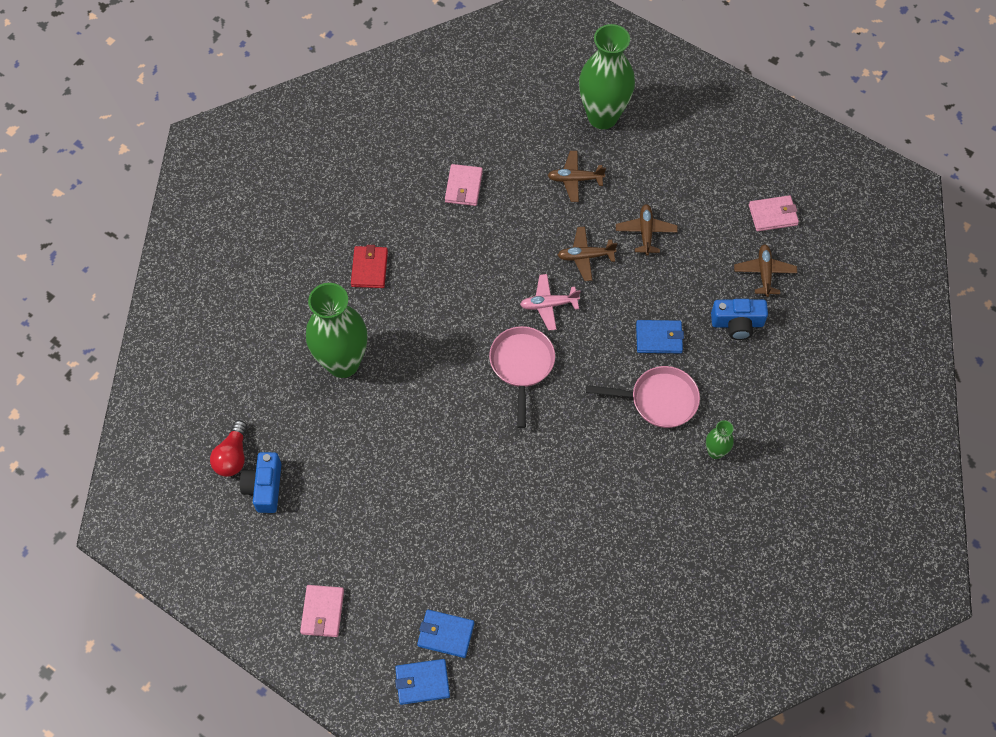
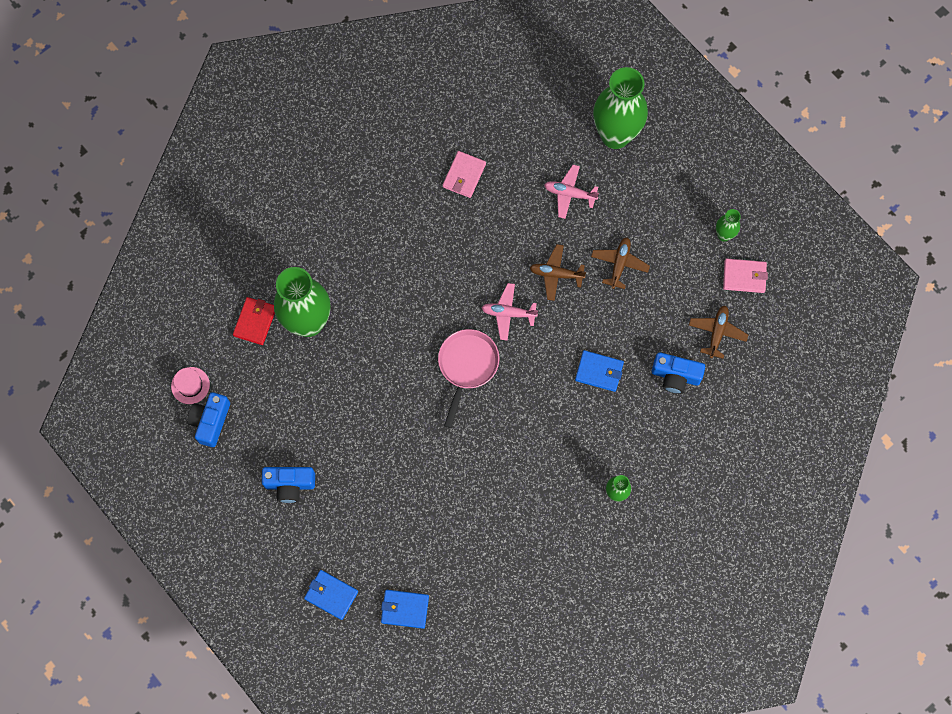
camera: 15 degrees right, 10 degrees up
(233, 456) = (190, 385): red light bulb -> pink hat
(322, 612) = (232, 547): pink wallet -> none
(368, 530) = (290, 484): none -> blue camera
(369, 268) = (356, 236): red wallet -> red wallet (255, 322)
(422, 682) = (300, 631): blue wallet -> blue wallet (405, 609)
(575, 179) = (569, 194): brown plane -> pink plane
(659, 400) = (580, 431): pink pan -> none
(739, 182) = (724, 235): none -> green vase

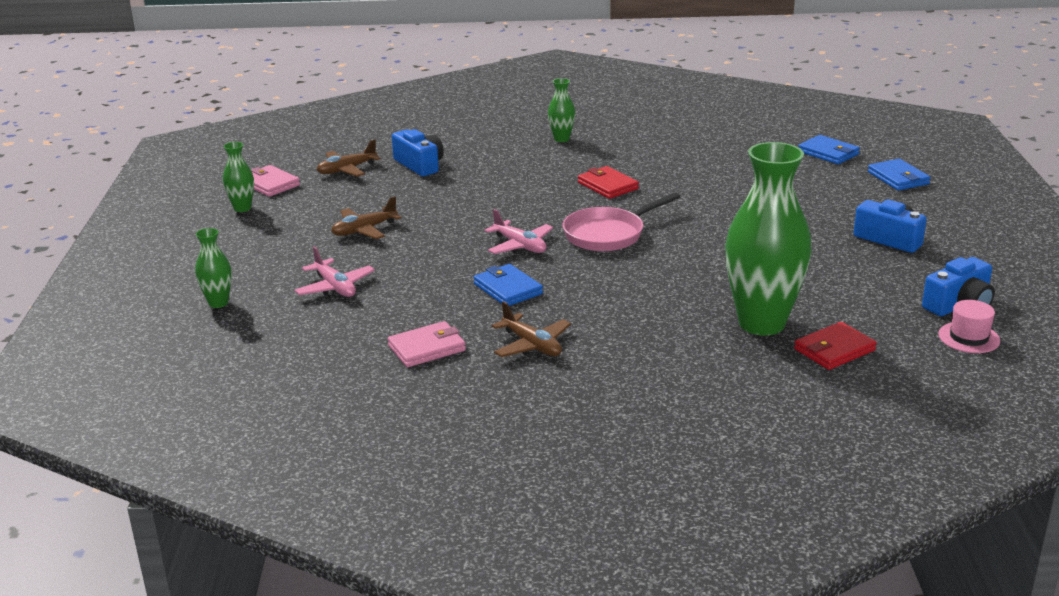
camera: 140 degrees left, 45 degrees down
(520, 436) = (608, 186): none -> red wallet
(556, 274) = (435, 248): brown plane -> brown plane (532, 345)
(599, 371) = (483, 189): blue wallet -> blue wallet (508, 289)
(615, 135) = (218, 303): green vase -> green vase, size x0.44

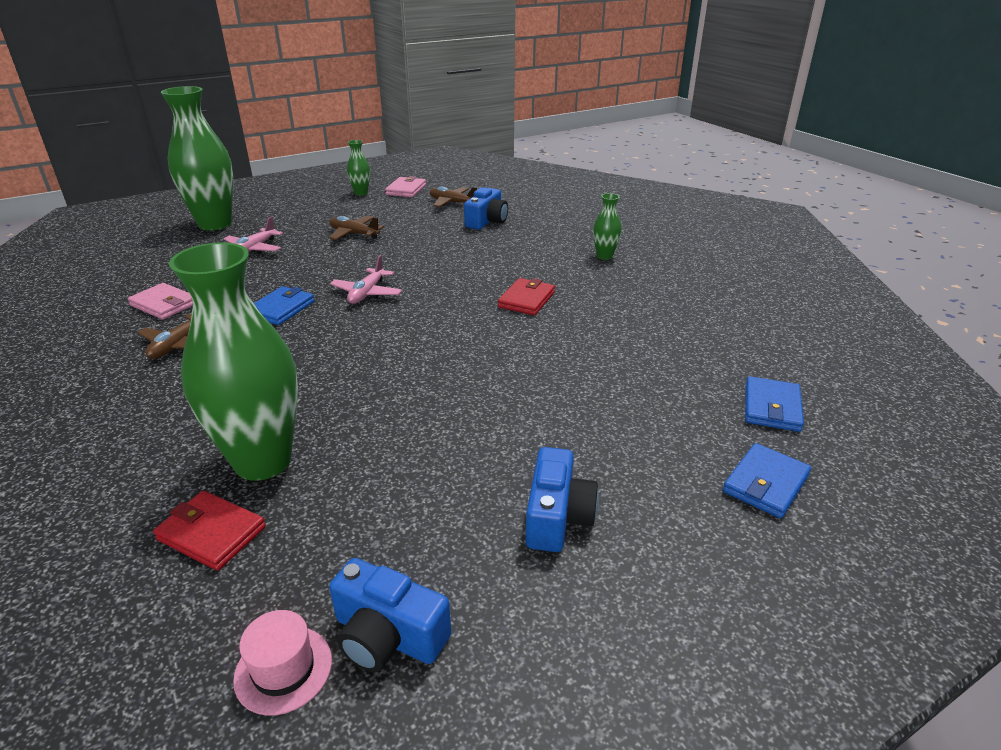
camera: 60 degrees right, 5 degrees up
(218, 303) = (215, 224): green vase -> green vase, size x2.25
(608, 234) = (420, 325): pink pan -> none

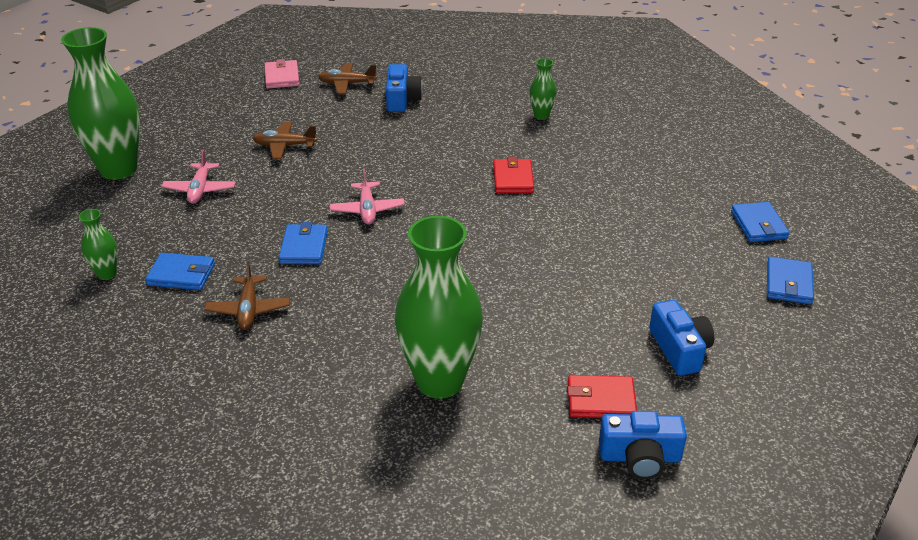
camera: 25 degrees left, 5 degrees up
(164, 304) = (181, 274): pink wallet -> blue wallet
(211, 533) = (459, 442): red wallet -> red wallet (601, 400)
(283, 669) = (596, 498): pink hat -> none
(361, 193) = (237, 92): green vase -> green vase (107, 274)

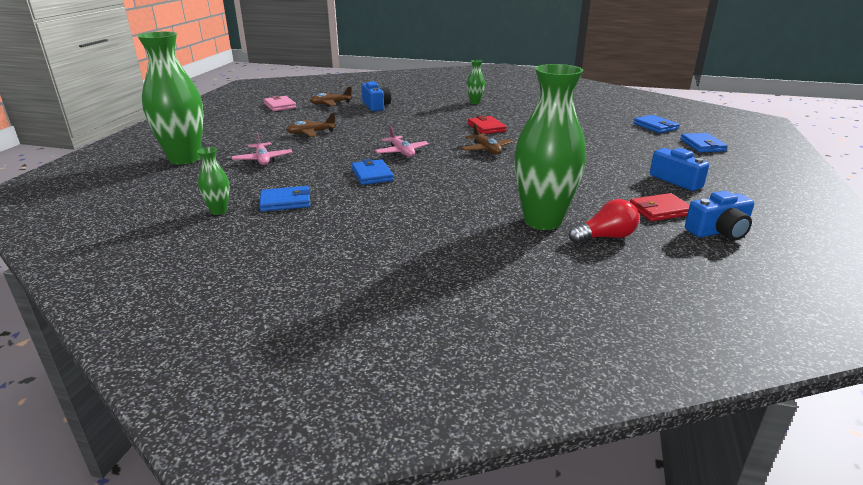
camera: 20 degrees left, 10 degrees down
(248, 309) = (359, 210): brown plane -> brown plane (486, 150)
(490, 428) = (605, 237): none -> red light bulb

